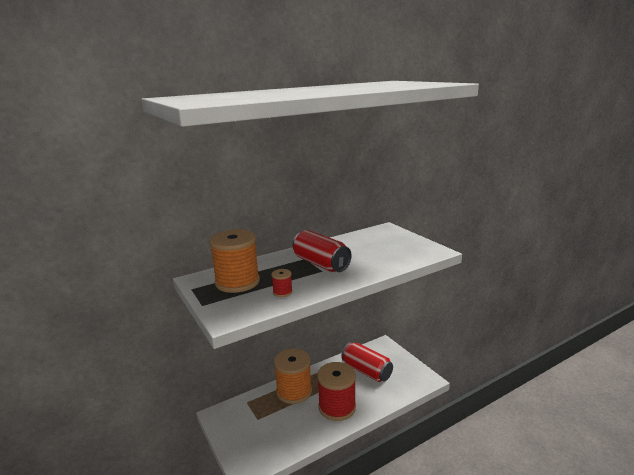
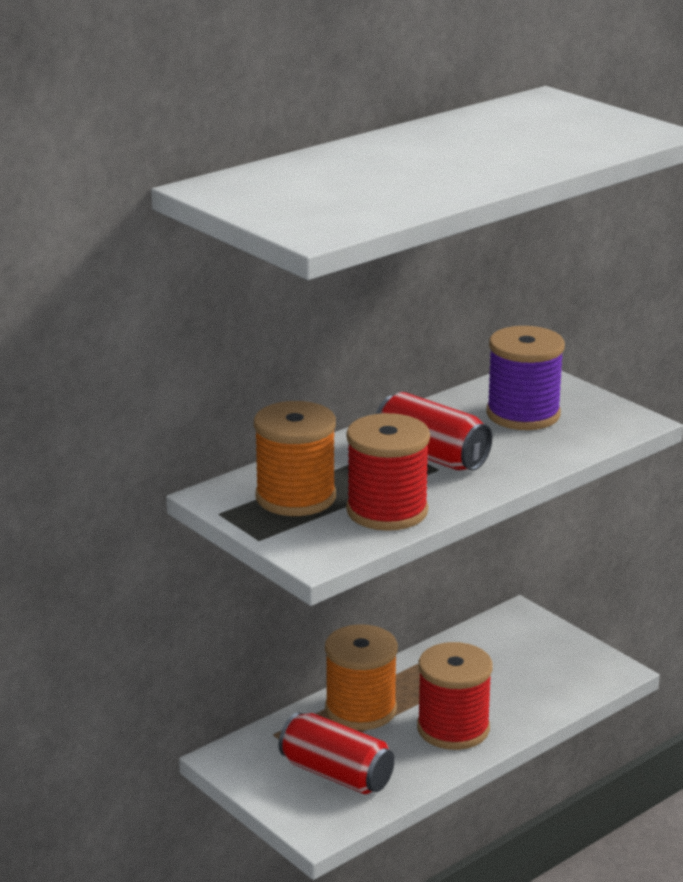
camera: 10 degrees left, 5 degrees up
(282, 292) = (387, 511): red spool -> red spool, size x2.37
(366, 371) = (495, 665): red can -> red can (336, 774)
(376, 246) = (523, 414): none -> purple spool

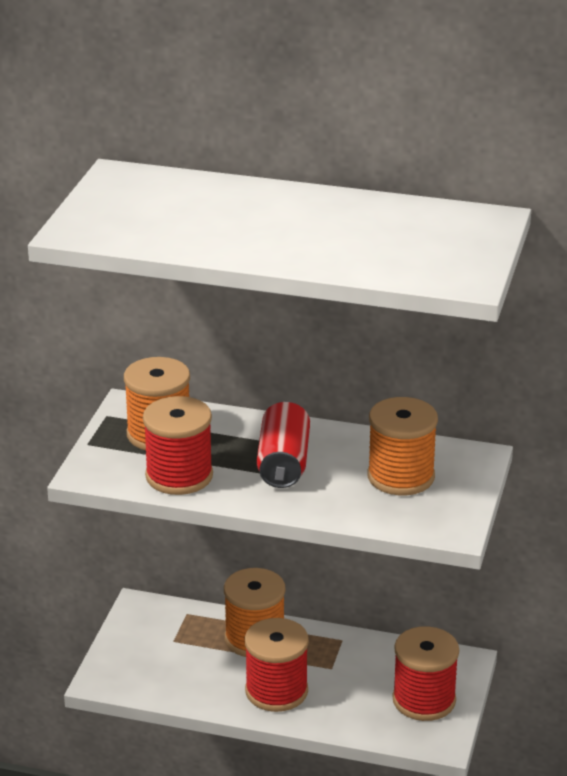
camera: 55 degrees right, 5 degrees up
(336, 774) = (168, 661): red can -> none
(523, 414) = (401, 477): purple spool -> orange spool
(550, 656) = (424, 700): none -> red spool

